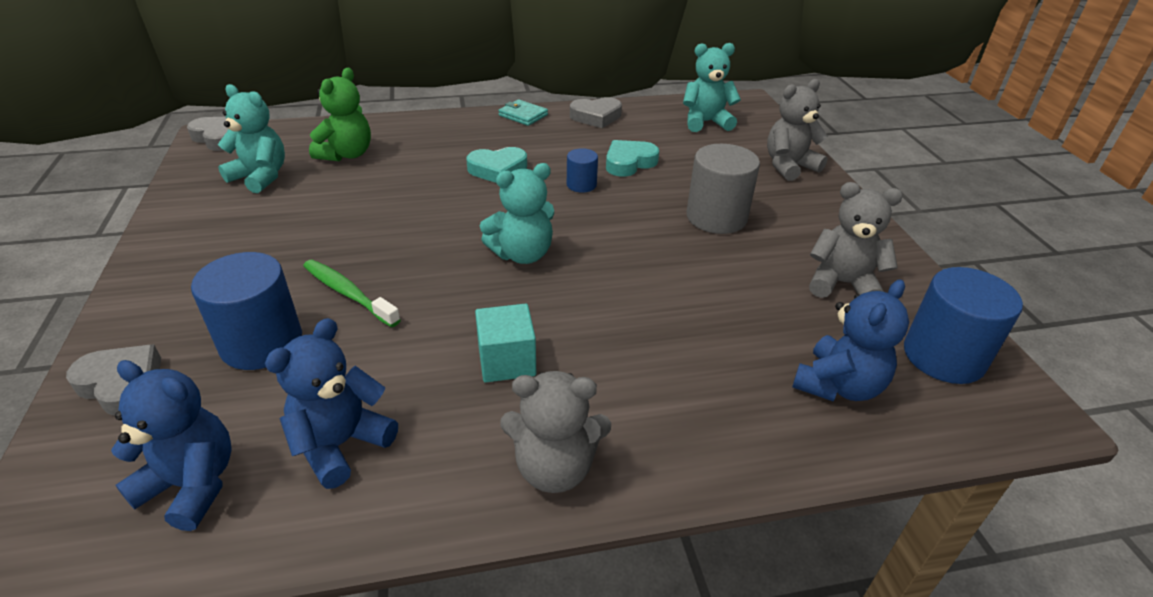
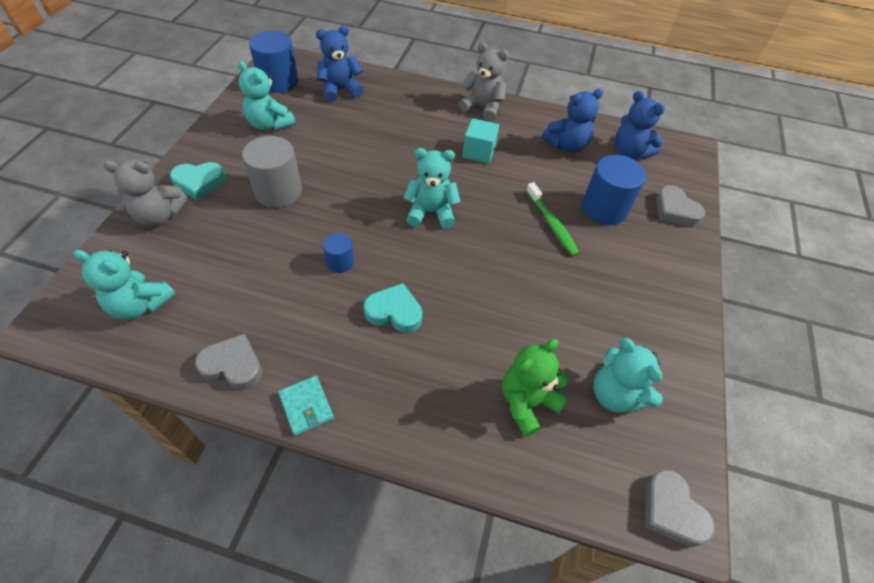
camera: 155 degrees left, 15 degrees up
(629, 163) = (277, 274): turquoise heart -> turquoise heart (199, 182)
(842, 284) = (270, 124): grey teddy bear -> turquoise teddy bear

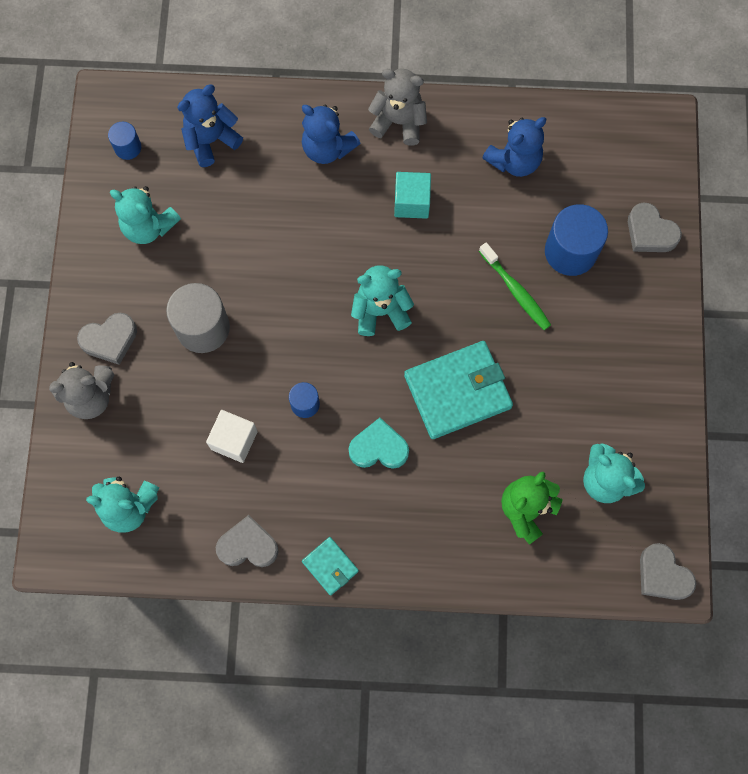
camera: 10 degrees left, 20 degrees up
(199, 182) = (110, 340): turquoise heart -> grey heart
(264, 275) = (234, 440): none -> white cube
(279, 82) = (128, 147): blue cylinder -> blue cylinder, size x0.53
(482, 284) = (457, 391): none -> turquoise wallet
(629, 152) = (590, 151): blue teddy bear -> blue teddy bear (327, 148)

